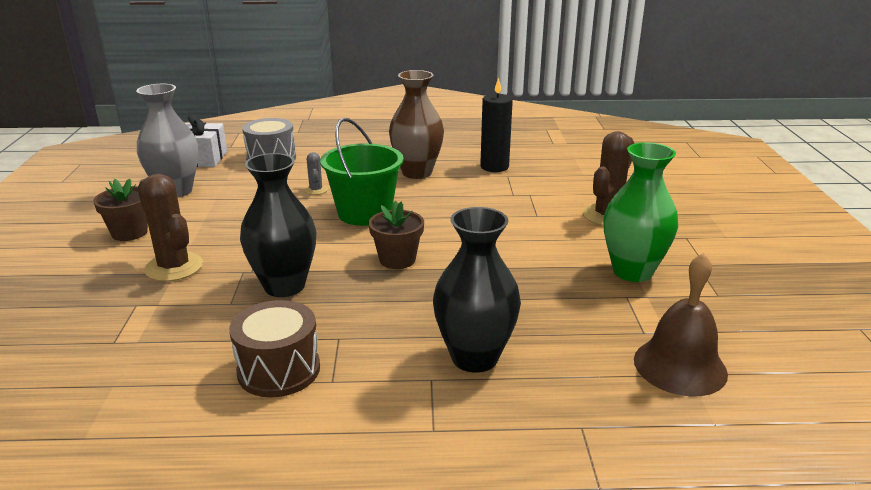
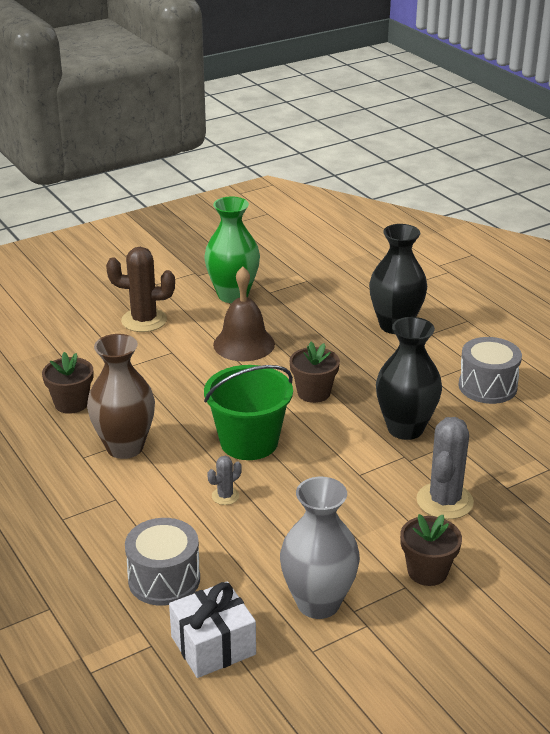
camera: 120 degrees left, 5 degrees up
(174, 267) = (444, 501): brown cactus -> grey cactus
(279, 370) = (487, 386): brown drum -> grey drum
(494, 167) = (71, 403): black candle -> brown flower pot
(680, 366) = (330, 266): brown bell -> brown bell (244, 344)

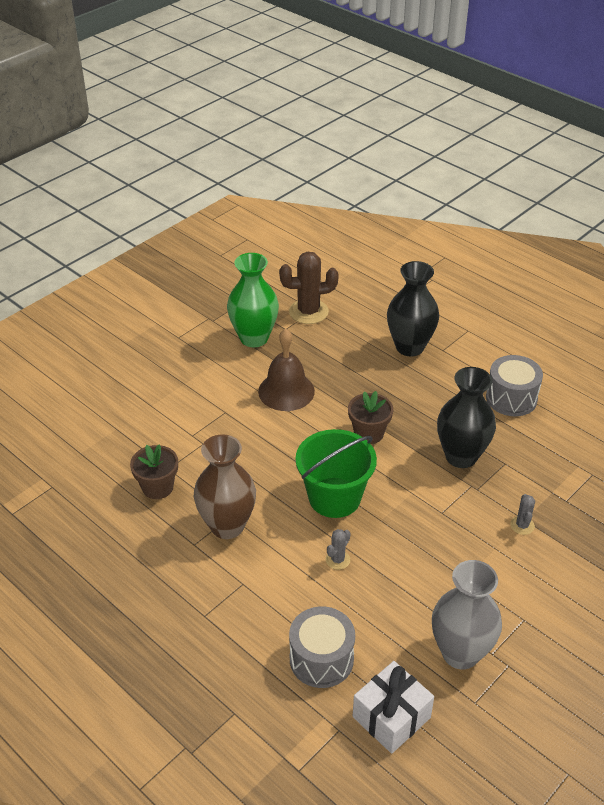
camera: 15 degrees left, 10 degrees up
(144, 320) = (185, 381): brown cactus -> brown cactus (308, 312)
(427, 571) = (536, 600): brown flower pot -> none
(444, 501) = (522, 525): grey cactus -> grey cactus, size x0.49

